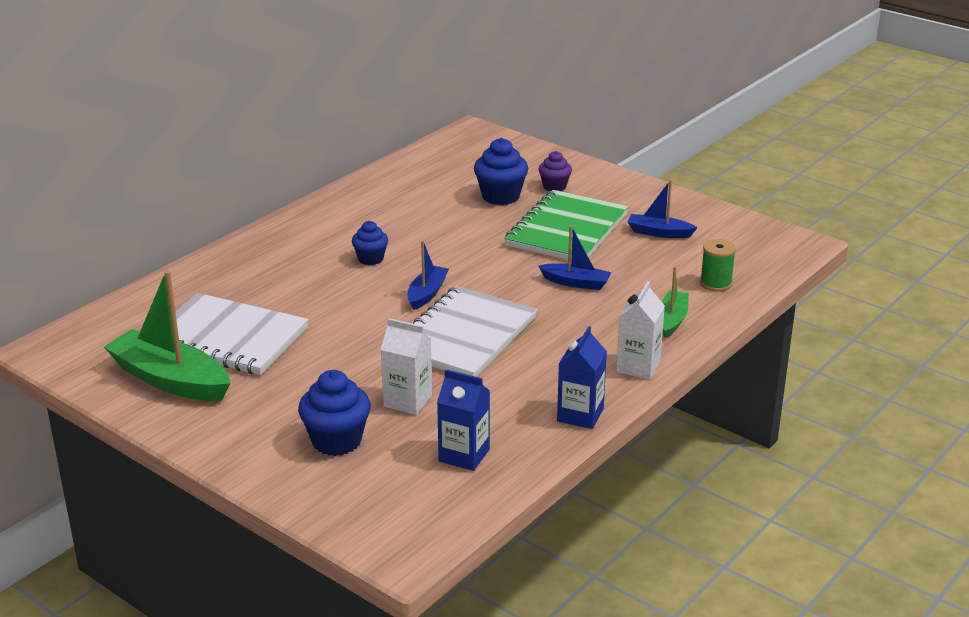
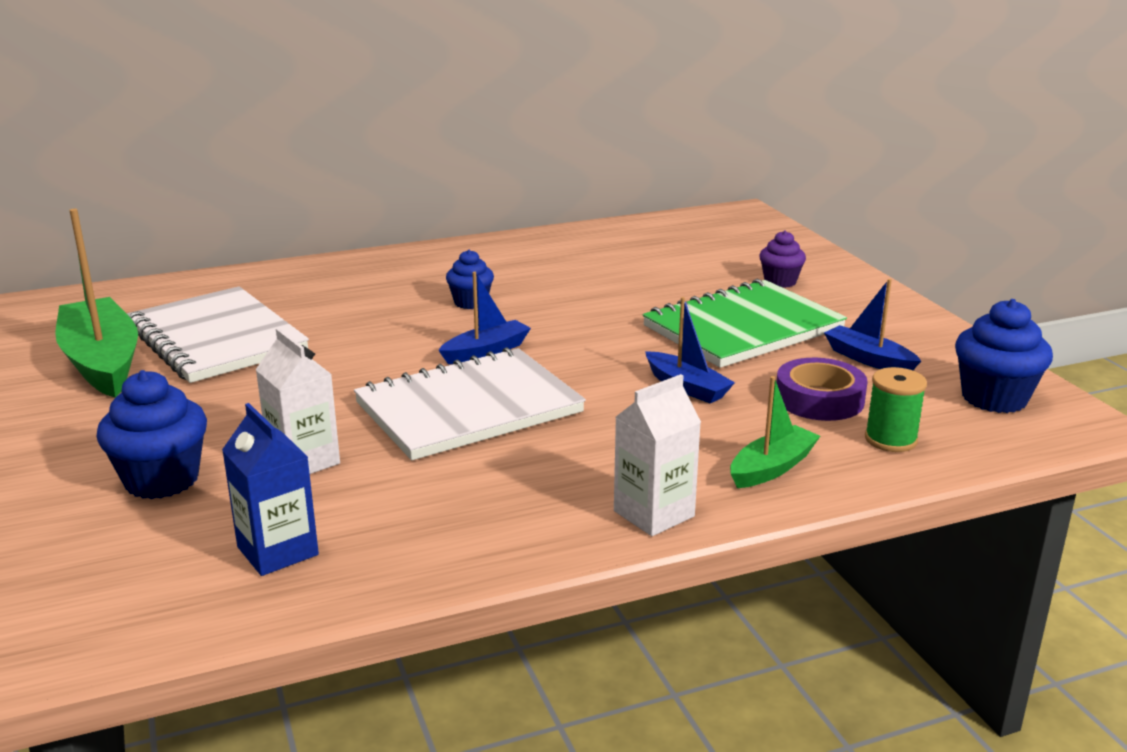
camera: 30 degrees right, 5 degrees down
(500, 196) = (700, 277): blue cupcake -> blue cupcake (994, 398)
(580, 415) = (495, 552): blue carton -> none
(656, 269) = (819, 399): none -> purple tape

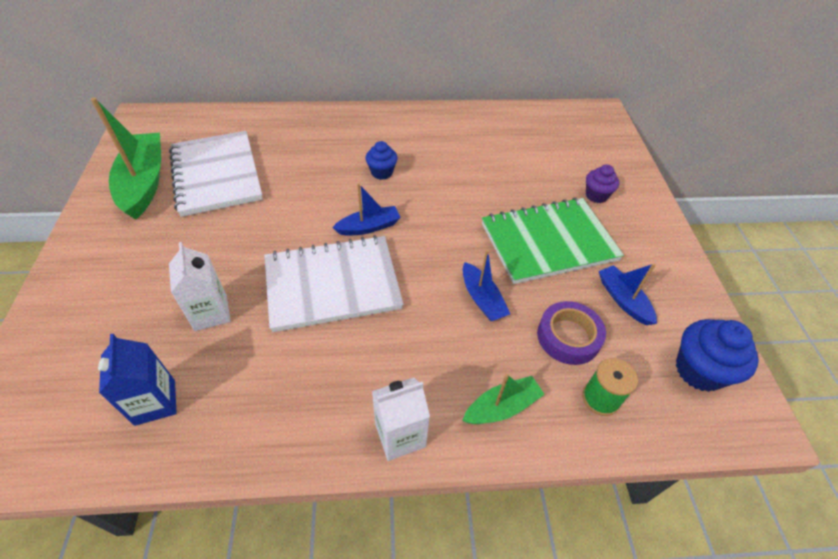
camera: 15 degrees right, 25 degrees up
(162, 480) = (124, 309): blue cupcake -> none

